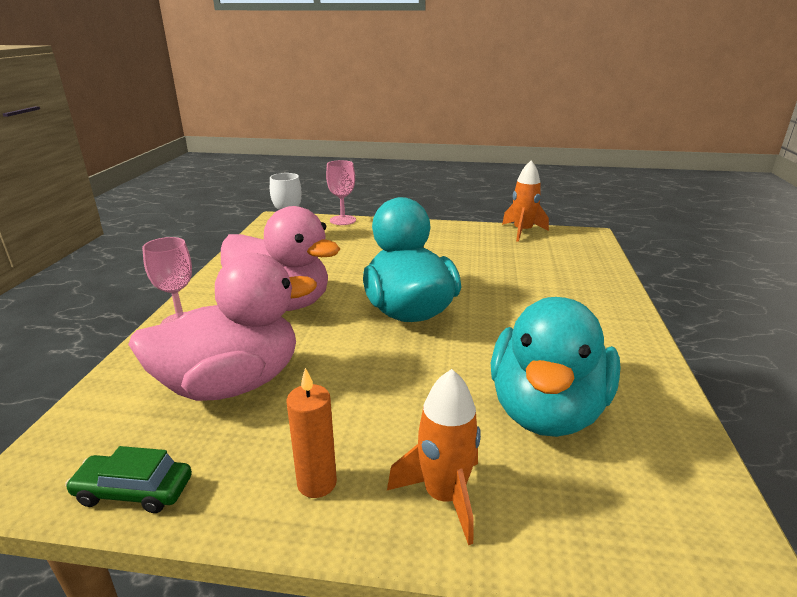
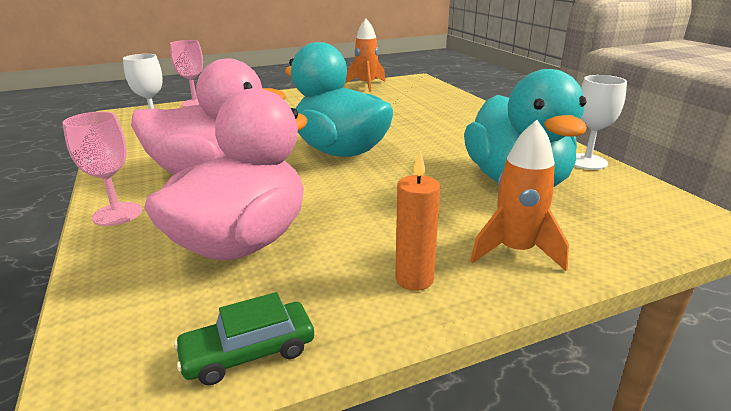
camera: 30 degrees left, 0 degrees up
(671, 413) = (587, 162): none -> white goblet

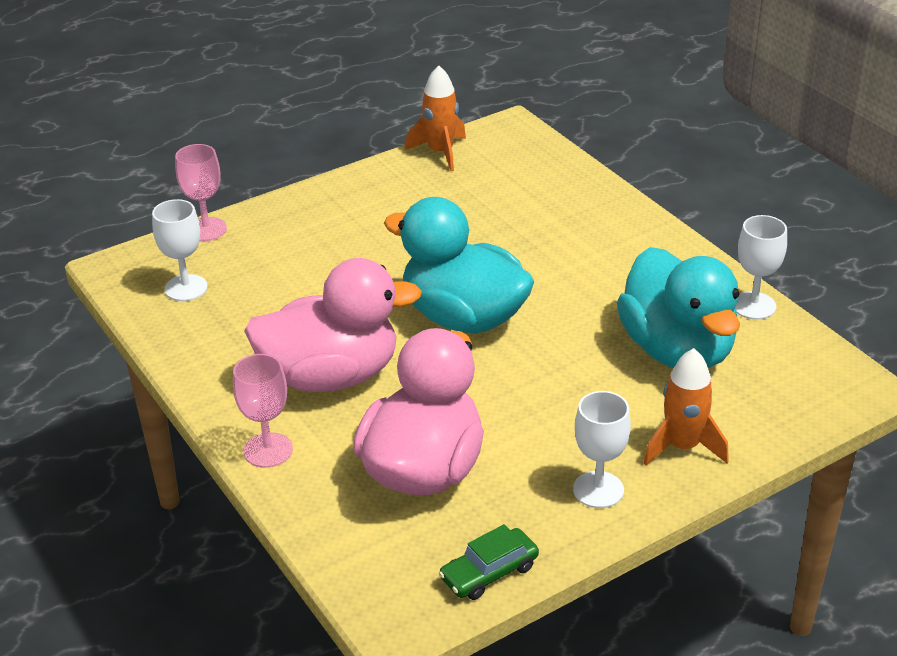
camera: 10 degrees left, 10 degrees up
(414, 279) = (598, 490): orange candle -> white goblet

